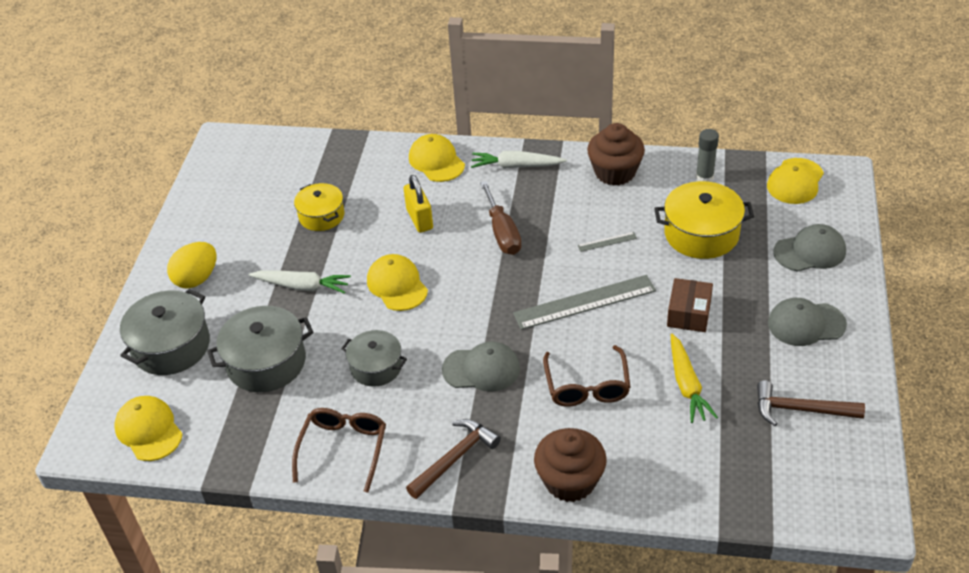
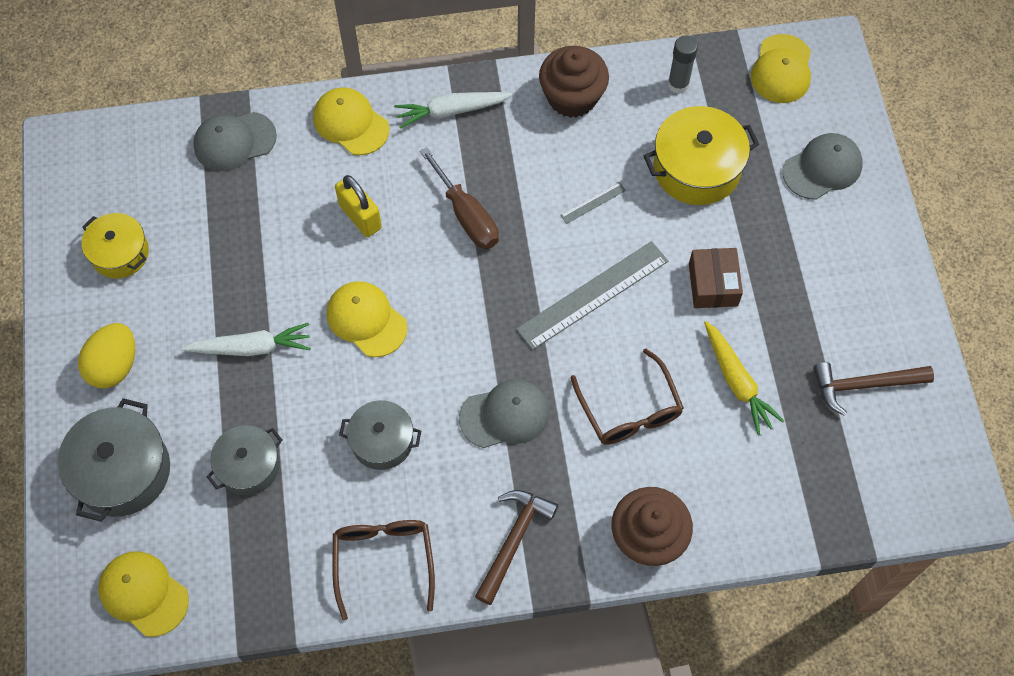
camera: 20 degrees left, 20 degrees up
(266, 362) = (249, 466): grey pot -> grey pot, size x0.65
(321, 216) = (236, 237): yellow pot -> yellow pot (120, 253)
(806, 324) = (842, 270): grey cap -> grey cap (234, 141)

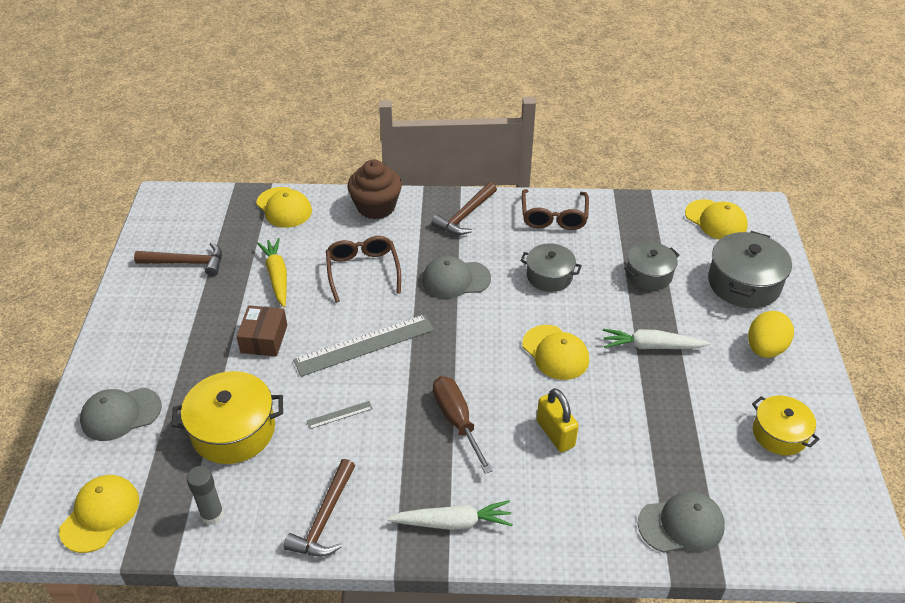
camera: 170 degrees left, 20 degrees down
(350, 123) = (559, 526): yellow cap -> yellow cap (284, 208)
(572, 97) = (325, 518): brown cupcake -> brown hammer

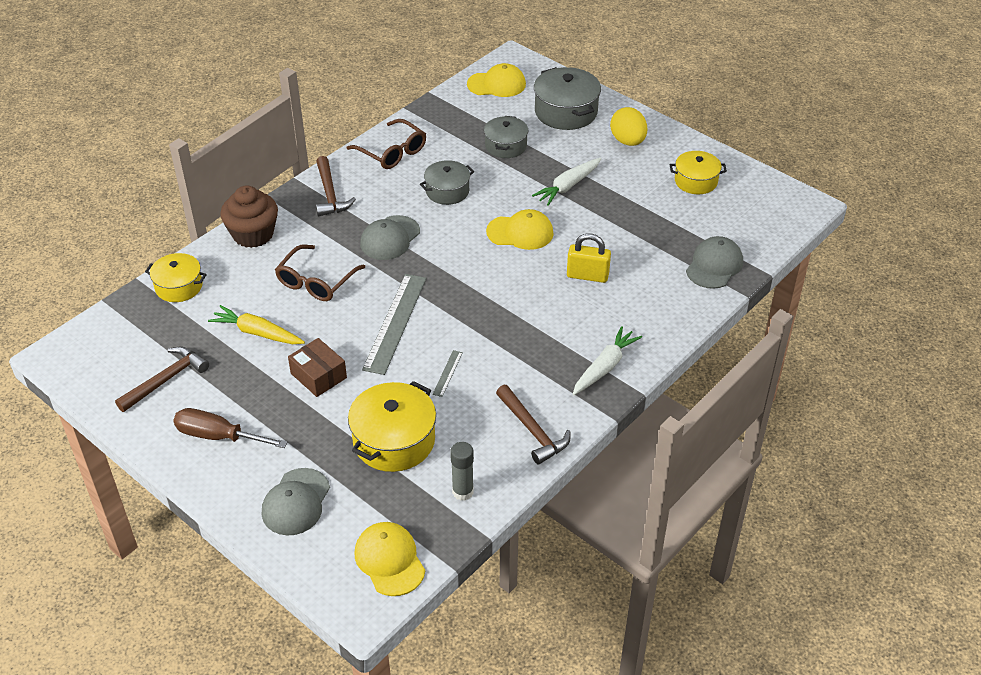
camera: 50 degrees left, 0 degrees up
(284, 208) = (179, 286): yellow cap -> yellow pot
(363, 271) = (316, 281): brown glasses -> brown glasses turned 90 degrees counterclockwise
(457, 420) = (523, 315): brown screwdriver -> brown screwdriver (218, 436)

